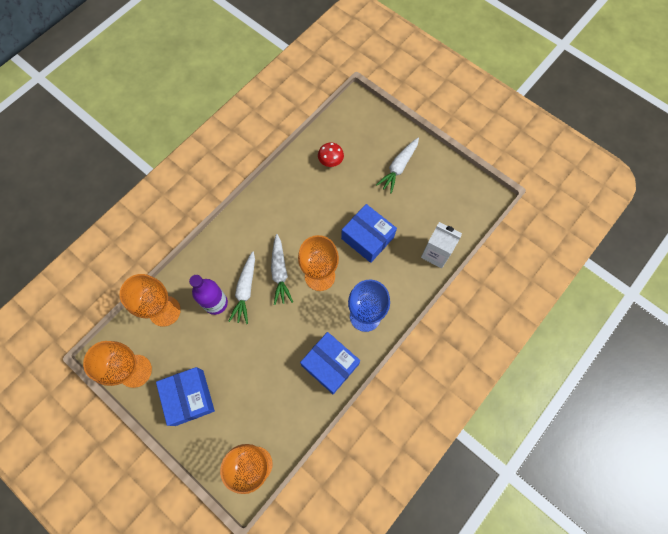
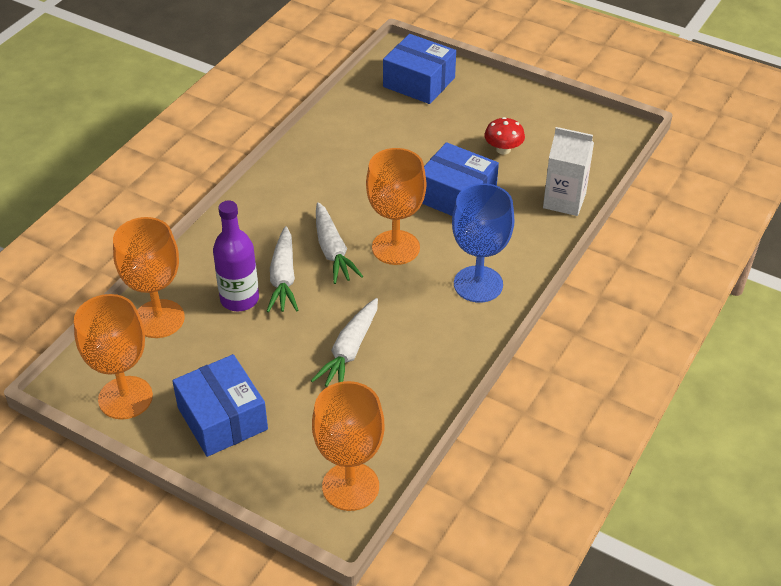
camera: 10 degrees left, 25 degrees down
(330, 161) = (378, 119): red mushroom -> red mushroom (503, 149)
(330, 365) = (439, 348): blue box -> blue box (419, 82)
(398, 167) = (481, 114): white carrot -> white carrot (350, 350)

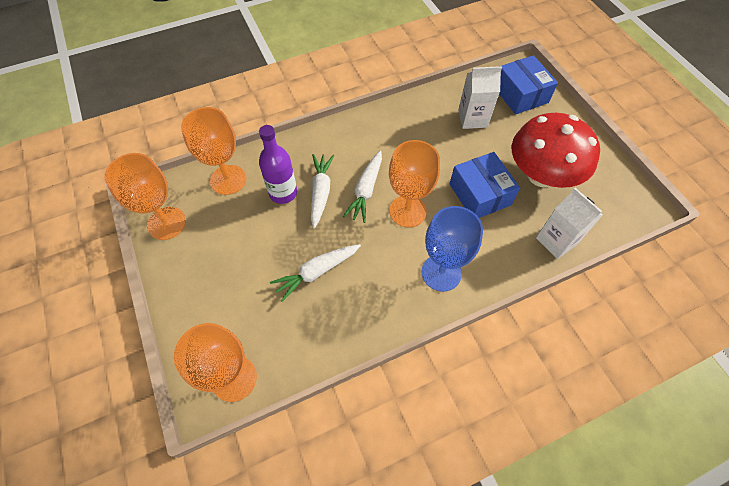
camera: 35 degrees right, 15 degrees up
(222, 418) = (204, 273): blue box -> none
(283, 277) = (320, 193): white carrot -> white carrot turned 150 degrees clockwise
(387, 128) = (472, 118): none -> white carton
(503, 149) = (541, 175): red mushroom -> red mushroom, size x2.45

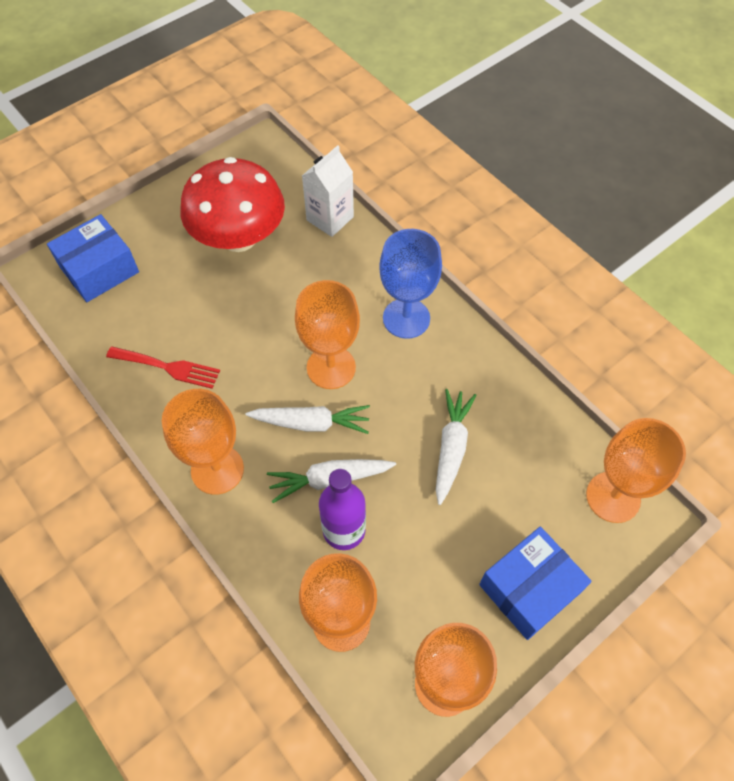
camera: 105 degrees left, 0 degrees up
(317, 272) = (451, 448): white carrot -> white carrot turned 120 degrees counterclockwise
(349, 136) = (217, 469): none -> orange goblet
(431, 121) = (168, 367): none -> red fork
(472, 118) = (154, 319): white carton -> none
(480, 194) = (284, 295): blue box -> blue box (529, 589)

